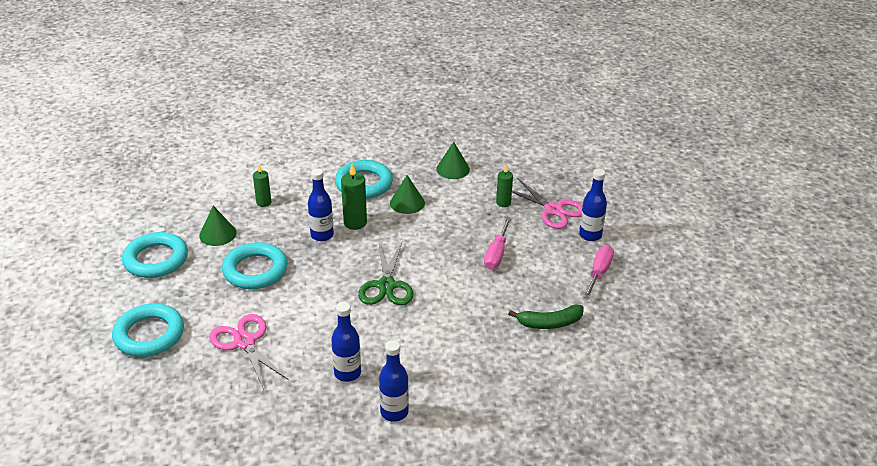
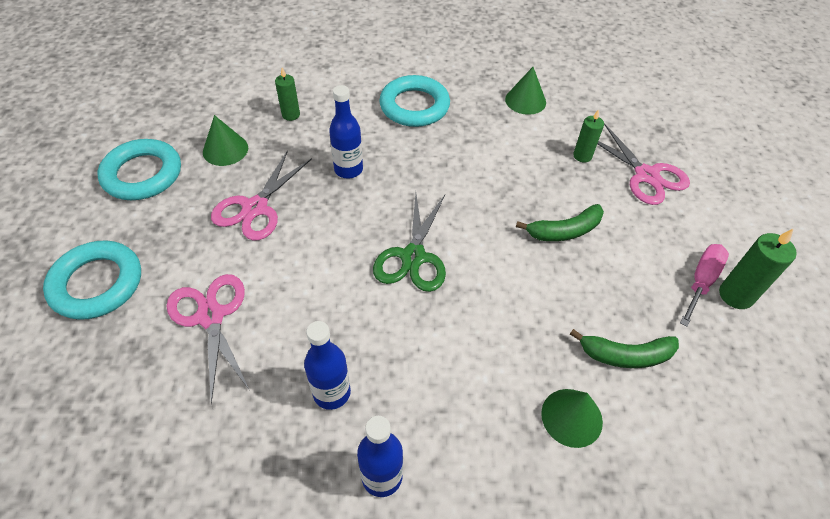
camera: 10 degrees right, 15 degrees up
(255, 270) = (255, 208): turquoise ring -> pink scissors
(355, 223) = (392, 158): green candle -> green candle (736, 295)
(407, 203) = (462, 139): green cone -> green cone (571, 417)
(496, 254) = (564, 231): pink screwdriver -> green banana
(590, 235) = (692, 220): blue bottle -> none

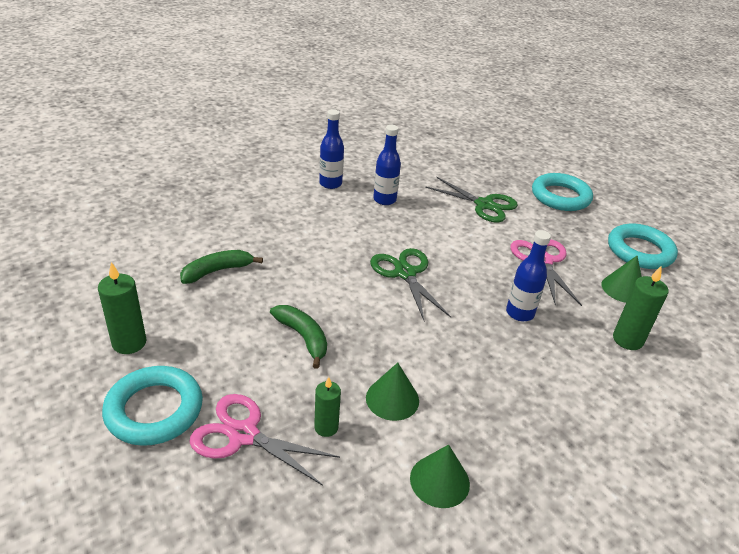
camera: 145 degrees right, 15 degrees down
(211, 316) = (484, 205): pink scissors -> green scissors
(291, 115) = (627, 340): green candle -> green candle, size x1.52
(414, 106) = (543, 406): turquoise ring -> turquoise ring (154, 410)
(564, 231) = (303, 337): green banana -> green banana turned 105 degrees clockwise
(571, 417) = (242, 232): green cone -> green cone (392, 399)
(701, 281) = (163, 342): pink screwdriver -> none

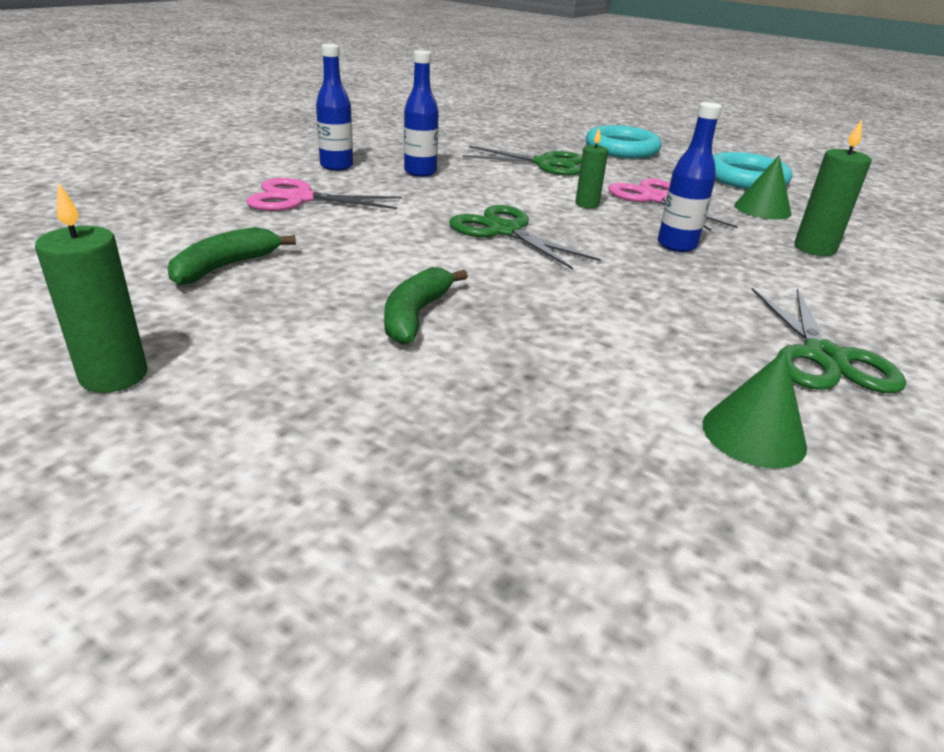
camera: 20 degrees left, 5 degrees down
(154, 410) = (217, 457): turquoise ring -> none
(243, 434) = (408, 453): pink scissors -> pink scissors (299, 199)
(303, 337) = (416, 315): green banana -> green banana turned 105 degrees counterclockwise
(326, 427) = (536, 411): green candle -> green candle (587, 204)
(392, 399) = (602, 357): green cone -> none
(538, 439) = (823, 357): none -> green scissors

